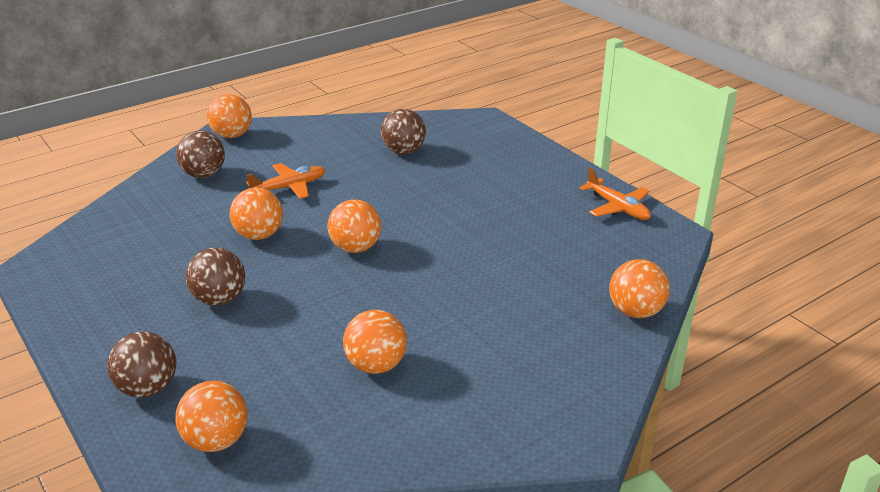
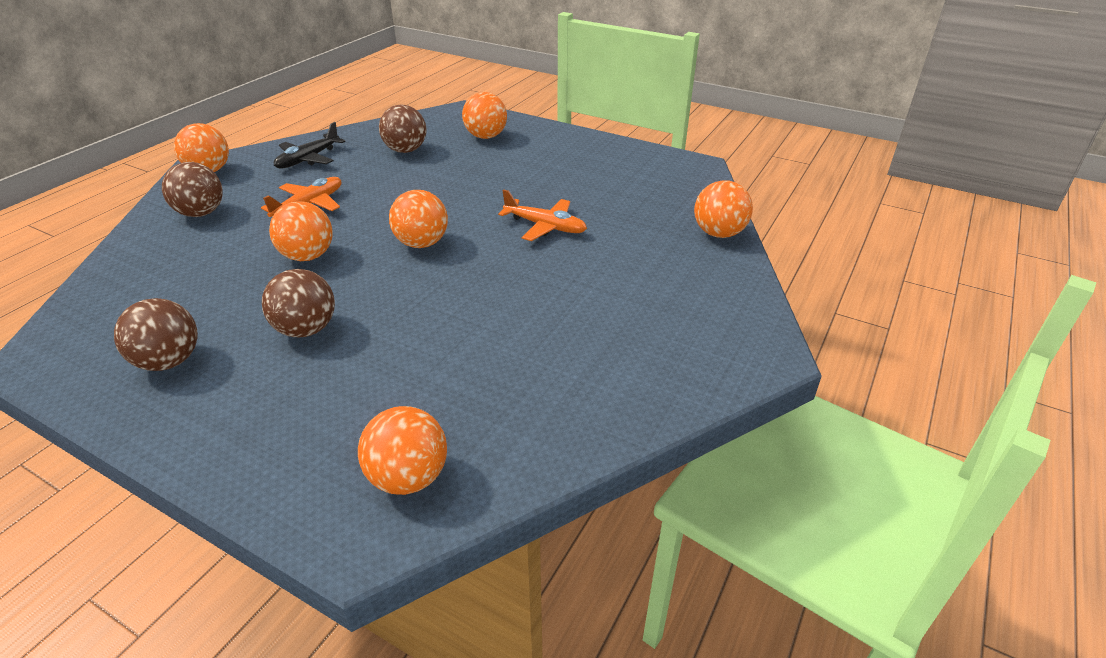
camera: 25 degrees left, 5 degrees up
(148, 388) = (283, 448): brown ball -> brown ball (169, 361)
(316, 142) = (308, 159): none -> black plane
(376, 365) = (526, 345): orange ball -> orange ball (486, 136)
(617, 207) = (635, 156): orange plane -> orange plane (545, 226)

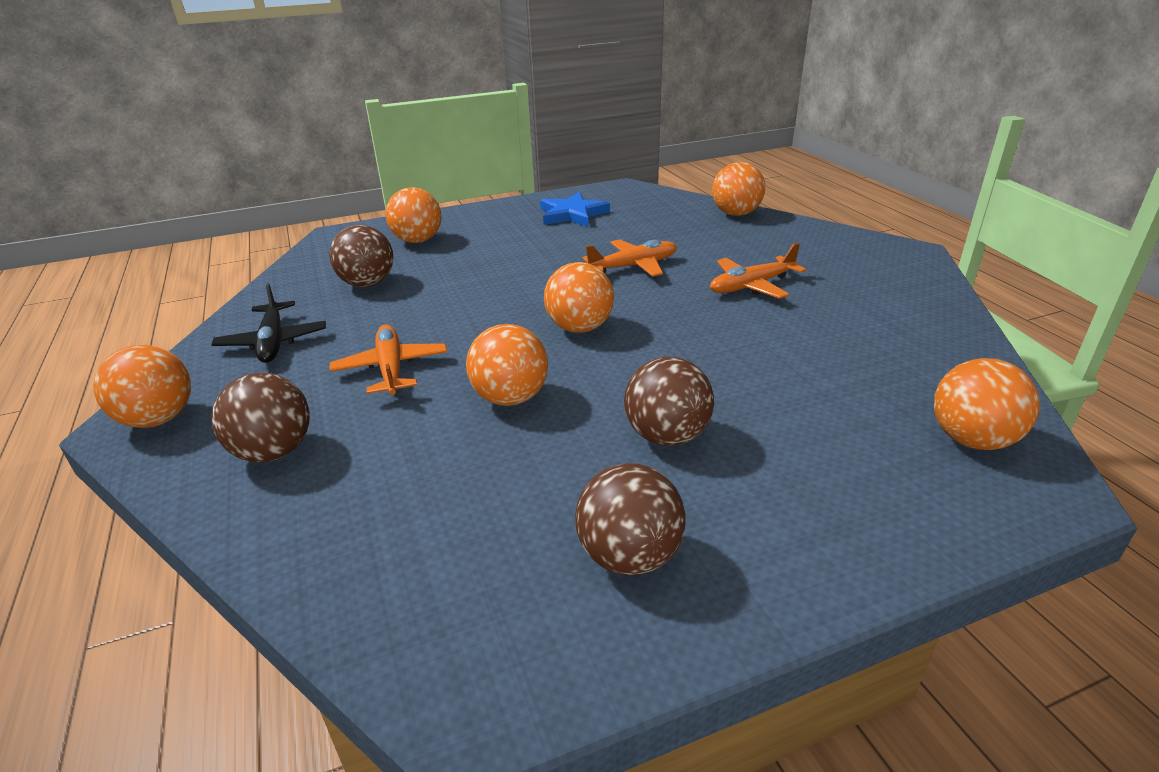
camera: 50 degrees left, 5 degrees down
(574, 289) = (752, 286): none -> orange plane
(608, 167) = (572, 214): none -> blue star

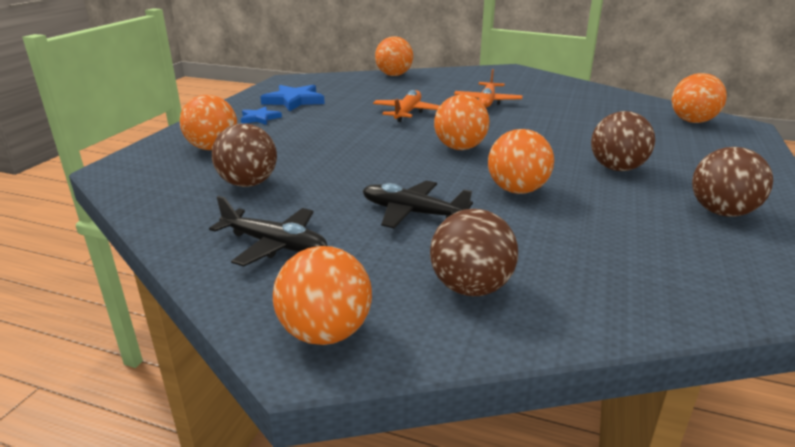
camera: 50 degrees left, 5 degrees down
(391, 369) = (413, 213): orange plane -> black plane
(506, 224) = (259, 118): none -> blue star

